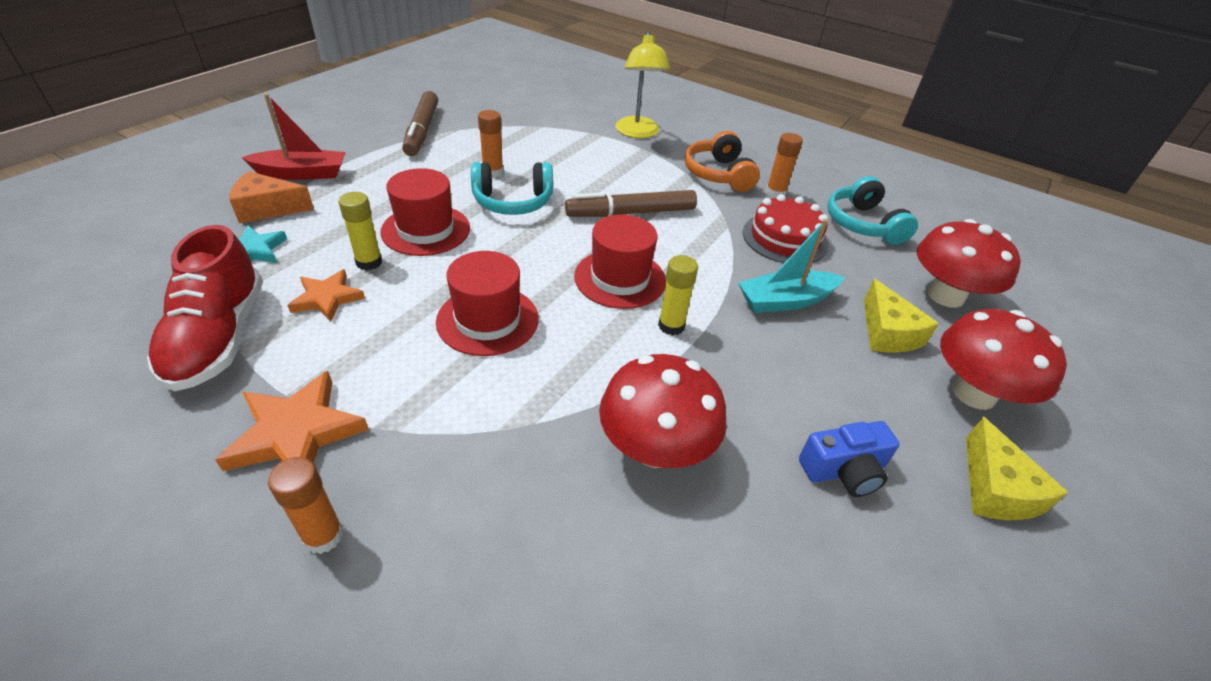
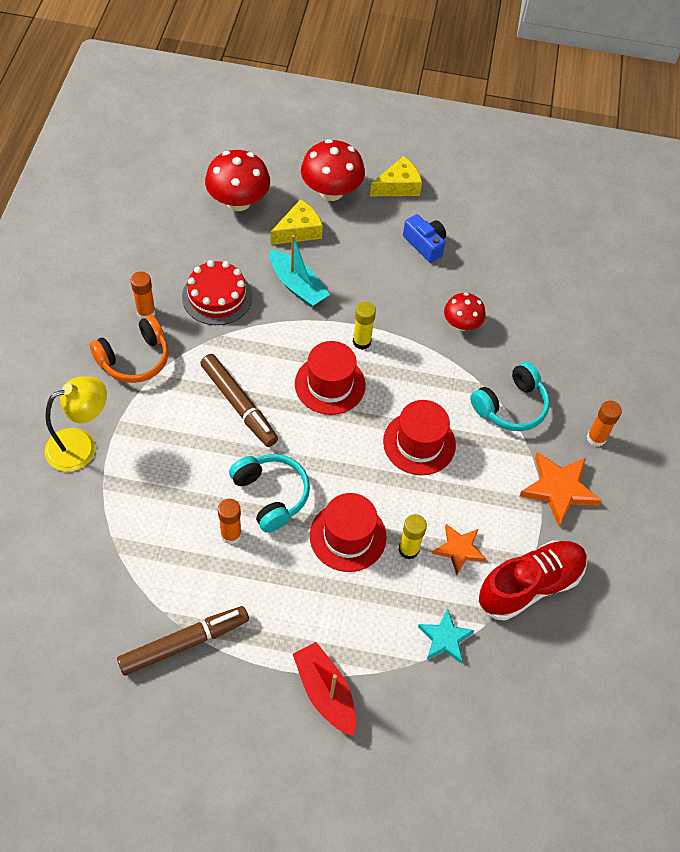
camera: 115 degrees left, 15 degrees up
(268, 208) = (390, 675): orange cheese -> none
(655, 448) = (461, 324): red mushroom -> red mushroom, size x0.61
(863, 224) = (166, 250): turquoise headphones -> turquoise headphones (511, 406)

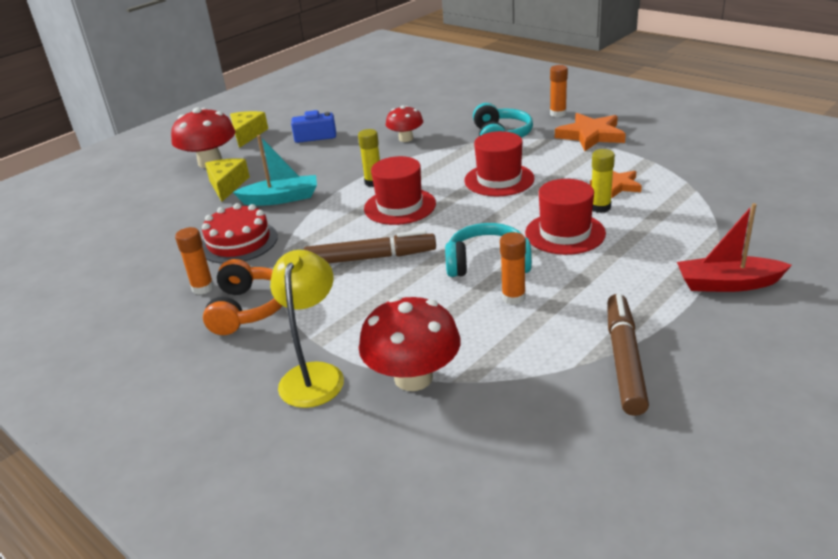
camera: 50 degrees left, 25 degrees down
(238, 201) = (154, 207): red mushroom -> red mushroom (413, 378)
(445, 638) = (700, 211): turquoise star -> none
(529, 585) = (670, 164): red shoe -> none

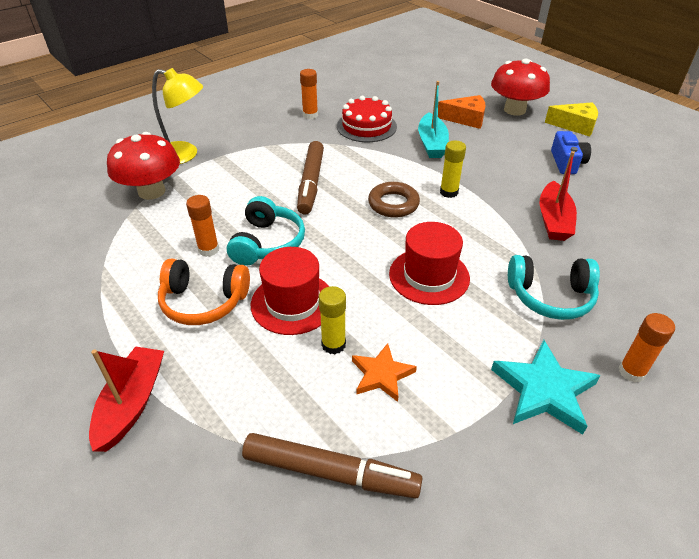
camera: 95 degrees right, 10 degrees up
(227, 185) = (466, 119): yellow cheese -> orange cheese
(248, 309) = (273, 132): orange headphones -> orange headphones (204, 302)
(400, 206) = (393, 204): red hat -> brown ring
(406, 138) = (554, 220): red mushroom -> red boat
(591, 135) = (544, 390): orange star -> turquoise star
(624, 360) = (88, 294): brown marker -> brown marker (330, 472)

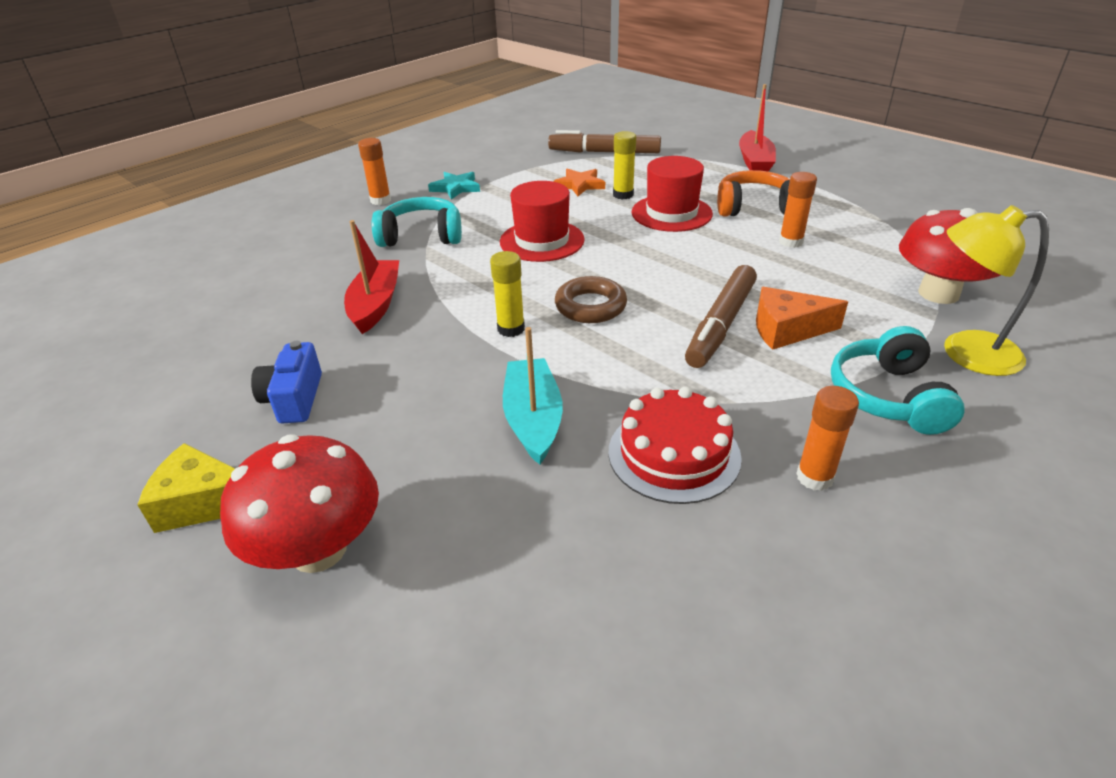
camera: 175 degrees right, 5 degrees down
(267, 243) = (730, 252): turquoise headphones -> turquoise headphones (888, 396)
(311, 183) = (721, 324): brown marker -> brown marker turned 150 degrees counterclockwise
(466, 119) = (450, 501): orange cheese -> orange cheese (787, 330)
(544, 390) = (456, 188): turquoise star -> turquoise star, size x0.65

